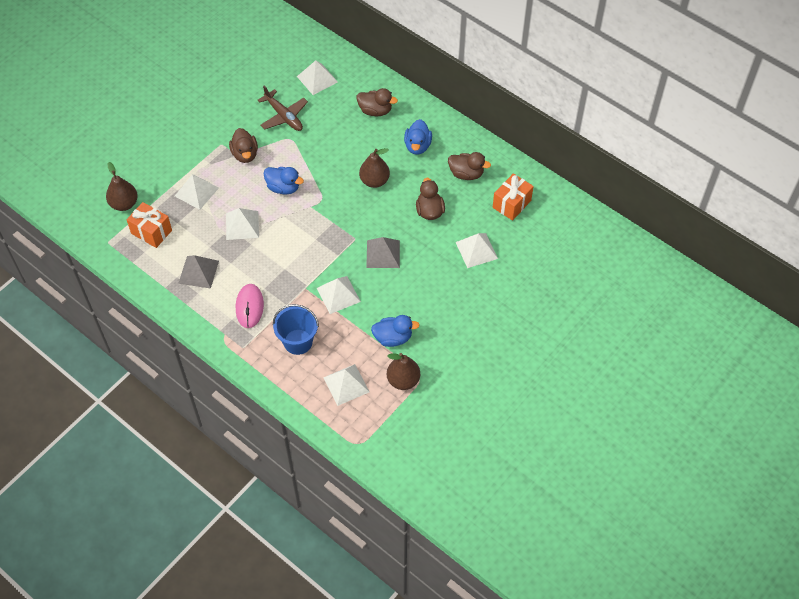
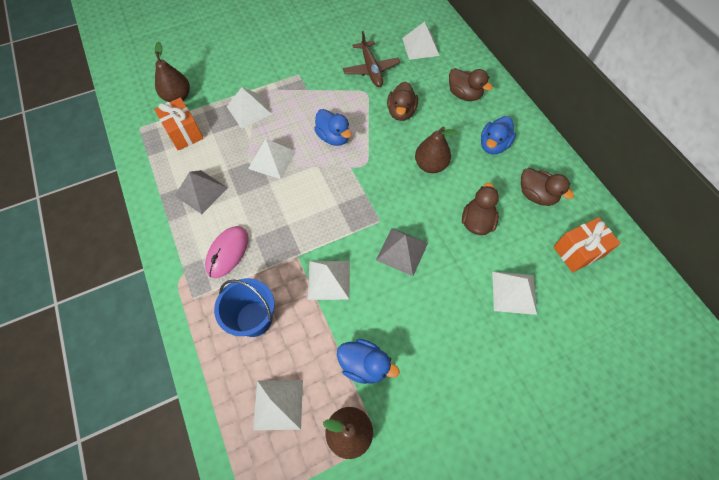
camera: 25 degrees right, 5 degrees up
(245, 154) = (315, 91): brown duck -> brown duck (401, 112)

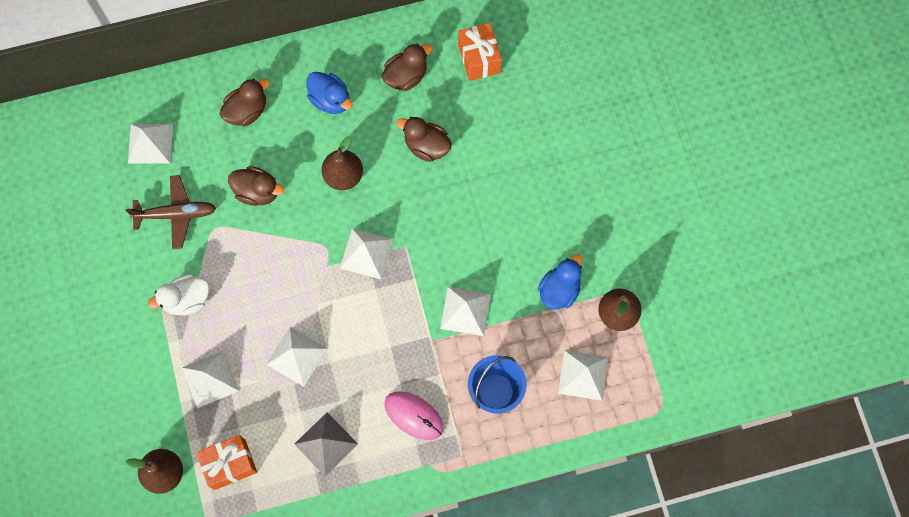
camera: 80 degrees left, 10 degrees up
(307, 87) = (187, 300): none -> white duck
(333, 137) = (278, 279): blue duck -> none
(402, 251) = (446, 230): grey pyramid -> none
(514, 292) = (511, 133): white pyramid -> white pyramid (366, 253)

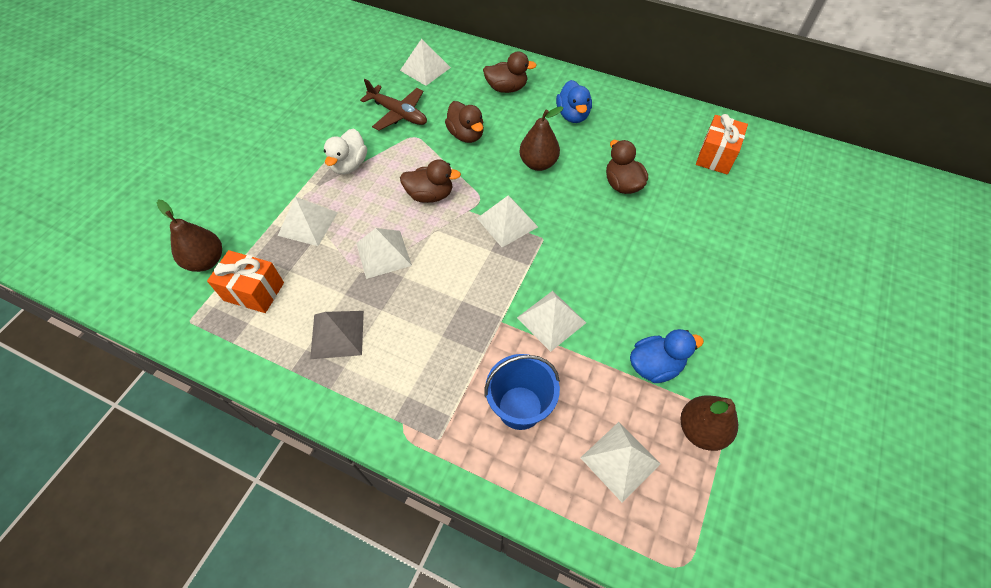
camera: 40 degrees right, 15 degrees down
(187, 300) = (349, 165): white duck -> white duck turned 90 degrees counterclockwise
(406, 76) = (644, 134): brown duck -> brown duck (430, 195)
(414, 415) = (429, 369): pink mouse -> none

